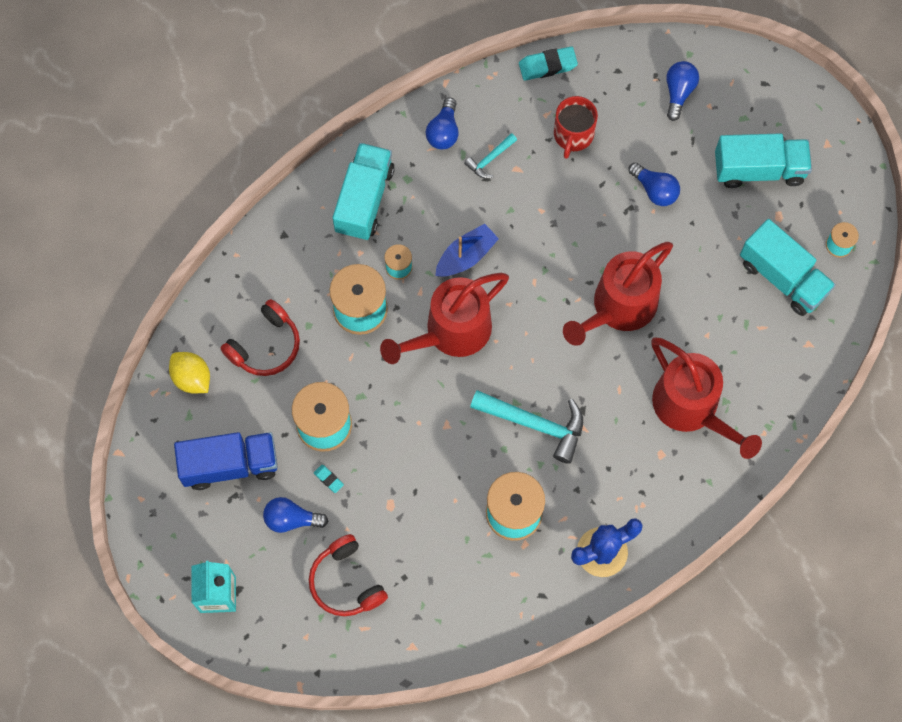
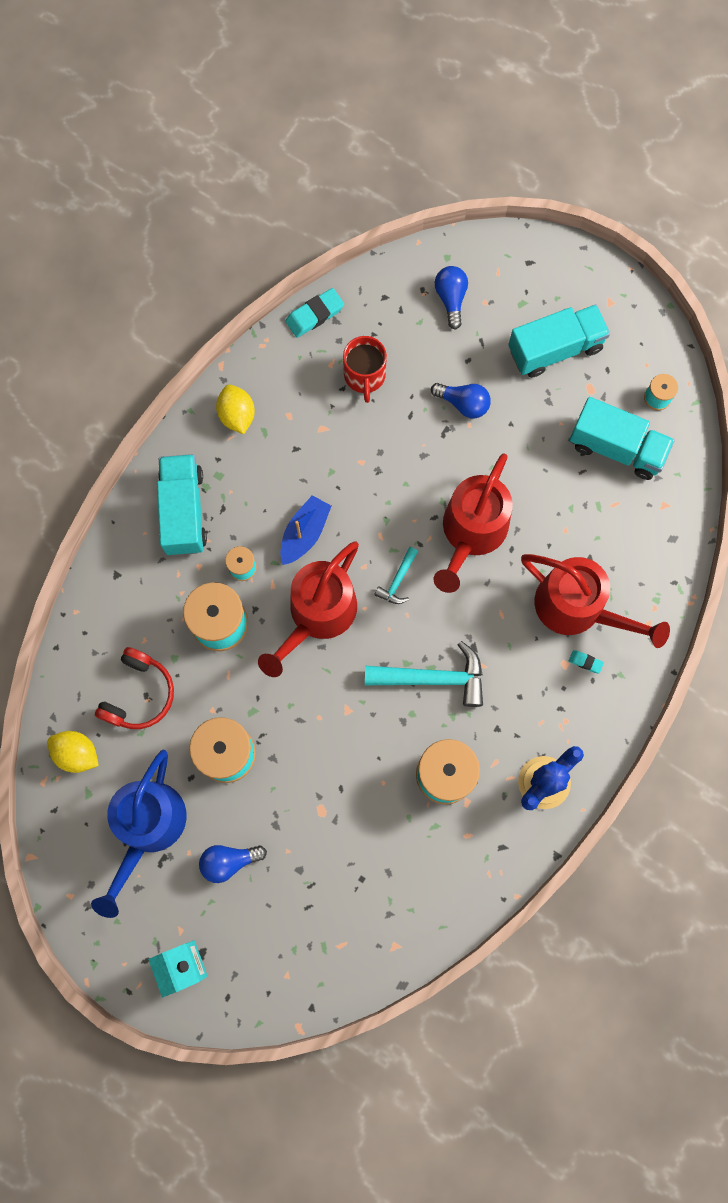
camera: 20 degrees left, 5 degrees up
(230, 465) = (147, 828): blue truck -> blue watering can
(328, 479) = (251, 807): turquoise eraser -> turquoise eraser (585, 662)
(346, 582) = (306, 905): red headphones -> none
(443, 131) = (237, 415): blue light bulb -> yellow lemon
(490, 159) = (292, 428): turquoise hammer -> turquoise hammer (397, 580)

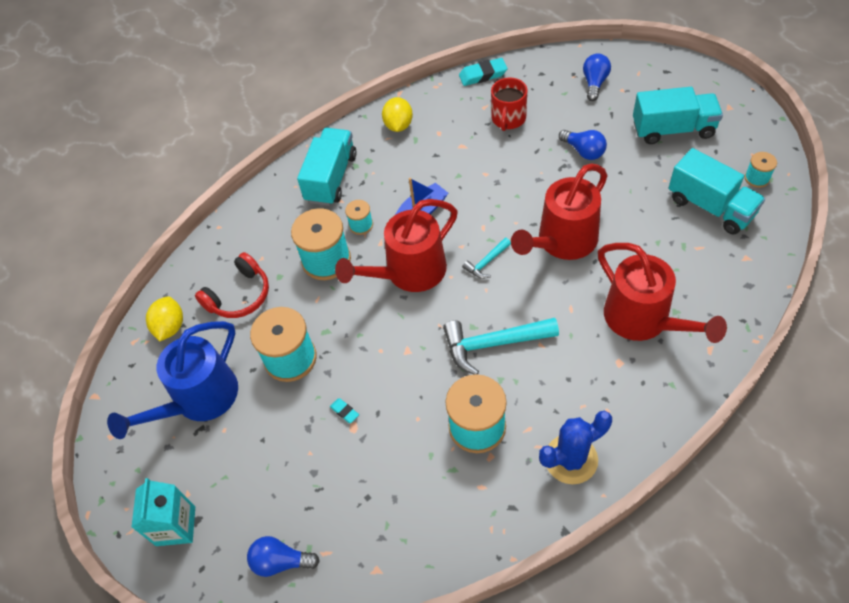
camera: 25 degrees right, 20 degrees down
(77, 753) = (170, 327): yellow lemon -> yellow lemon turned 45 degrees clockwise
(229, 861) = (255, 447): blue light bulb -> blue light bulb (281, 561)
(433, 678) = (493, 344): turquoise hammer -> turquoise hammer turned 150 degrees clockwise
(585, 662) = (640, 365): turquoise eraser -> turquoise eraser (344, 411)

